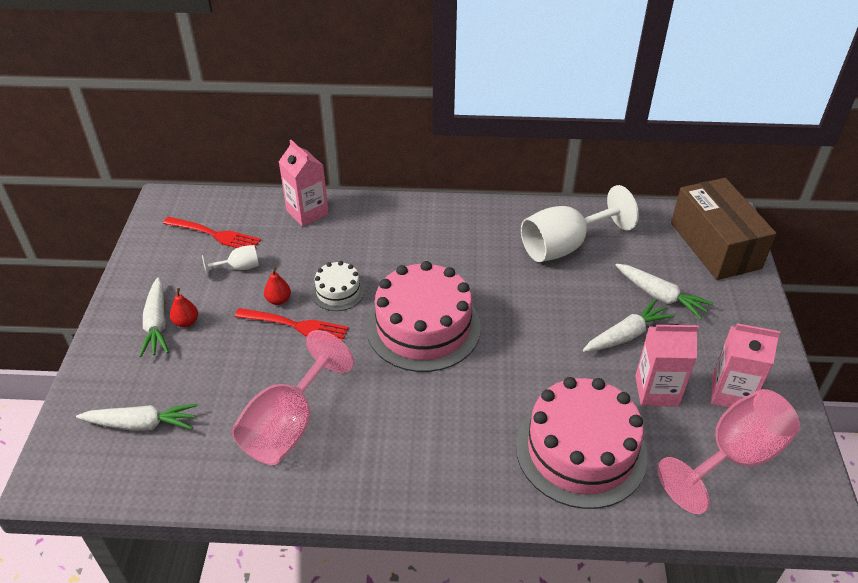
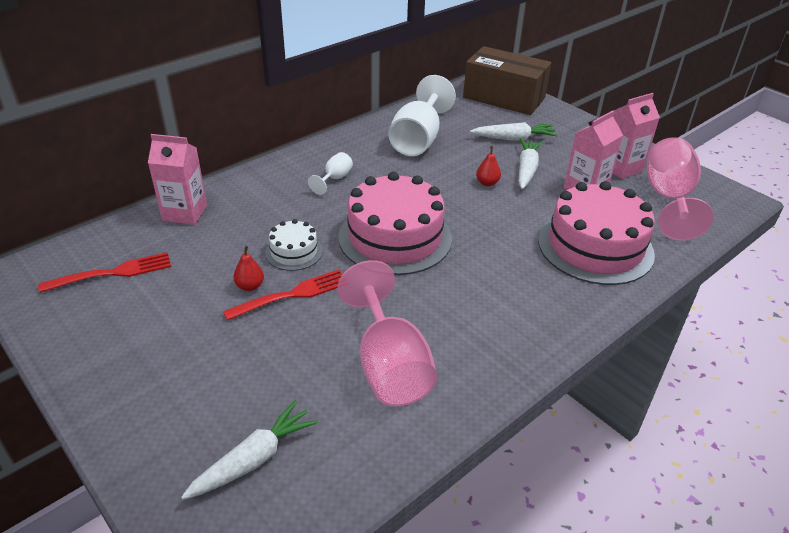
camera: 45 degrees left, 5 degrees down
(157, 324) = (152, 373): white carrot -> none
(186, 322) = (181, 353): red pear -> red pear (487, 183)
(239, 267) = (176, 284): white goblet -> white goblet (334, 179)

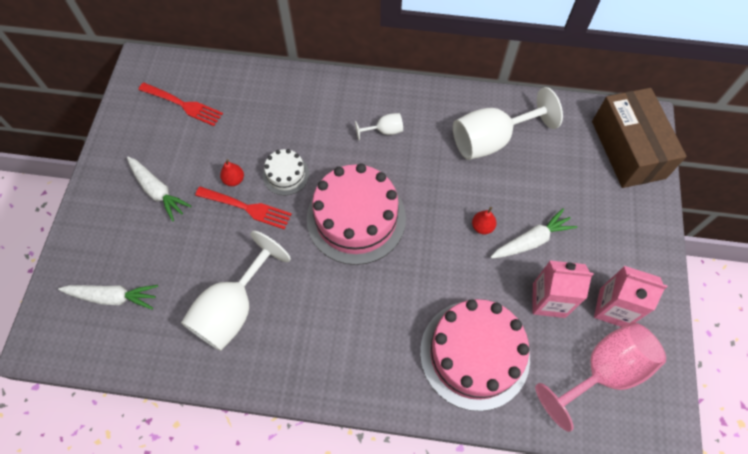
camera: 50 degrees right, 25 degrees up
(185, 213) = (266, 86): pink carton -> none
(389, 365) = (233, 309): pink goblet -> white goblet
(514, 138) = (568, 201): white carrot -> white carrot (158, 191)

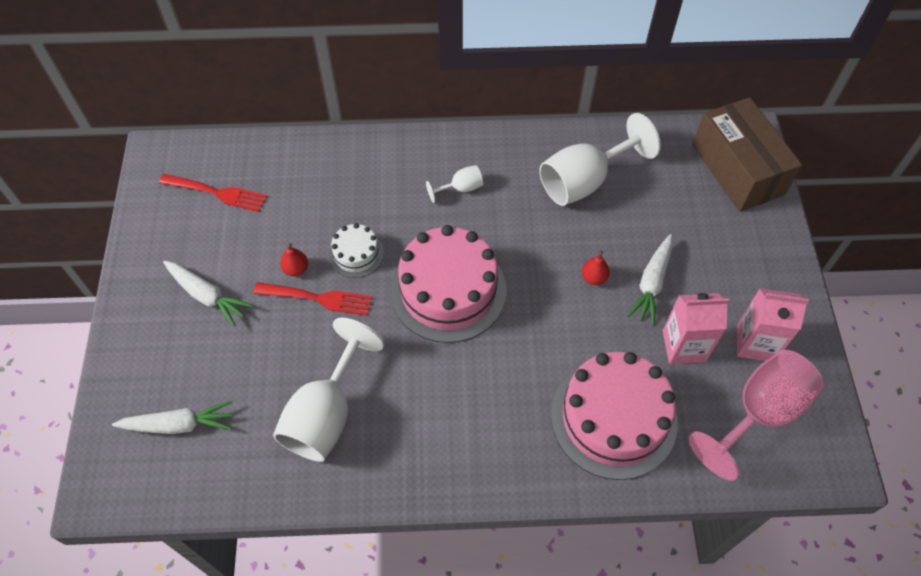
camera: 10 degrees left, 5 degrees down
(531, 240) = (651, 284): white carrot -> white carrot turned 150 degrees clockwise

